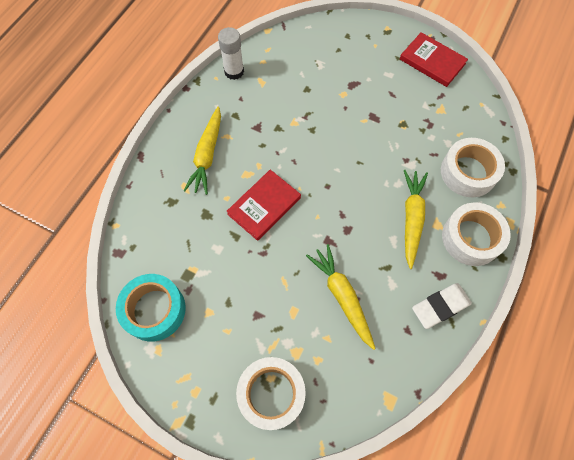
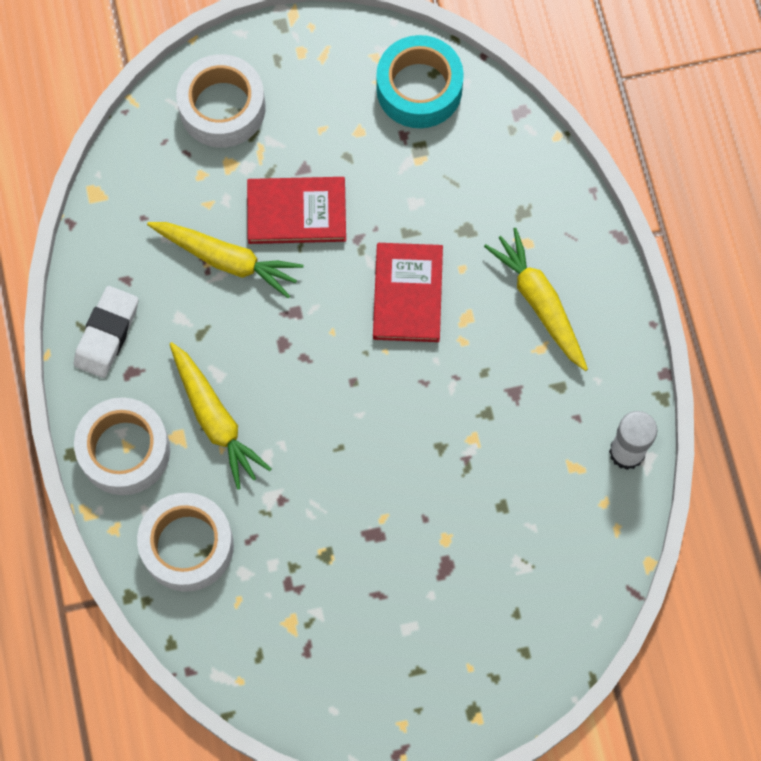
camera: 140 degrees right, 5 degrees up
(432, 61) = (363, 705): red book -> red book (296, 212)

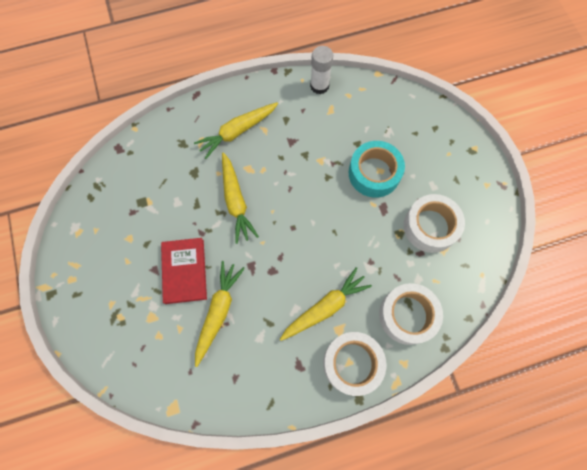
camera: 95 degrees left, 0 degrees up
(107, 334) = (274, 386): white eraser -> none
(222, 108) = (110, 327): white tape -> white tape (430, 226)
(408, 294) = (236, 201): red book -> yellow carrot
(419, 89) = (101, 205): turquoise tape -> turquoise tape (374, 173)

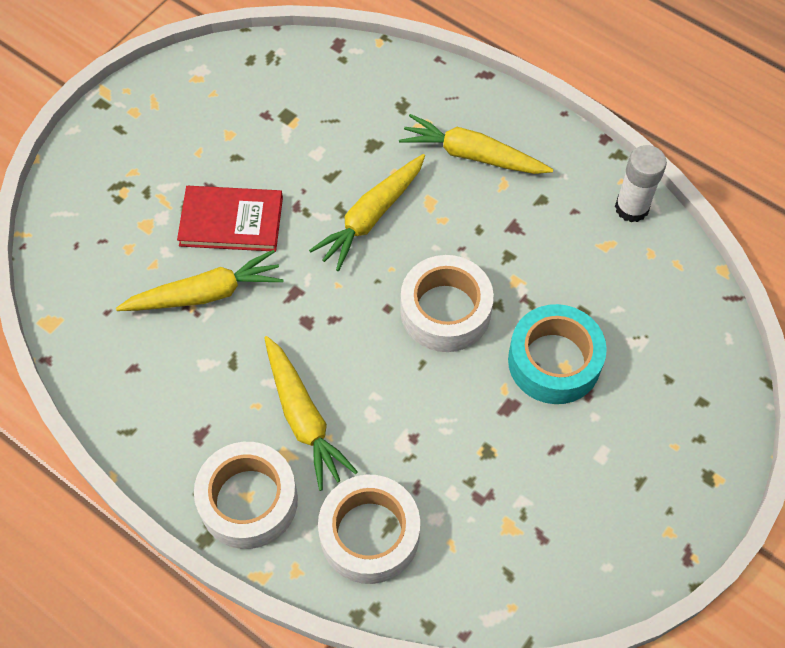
camera: 55 degrees right, 10 degrees down
(184, 271) = (231, 221): red book -> red book turned 45 degrees clockwise
(325, 307) = (303, 418): yellow carrot -> yellow carrot turned 45 degrees clockwise
(430, 226) = (531, 488): white tape -> white tape (445, 311)

